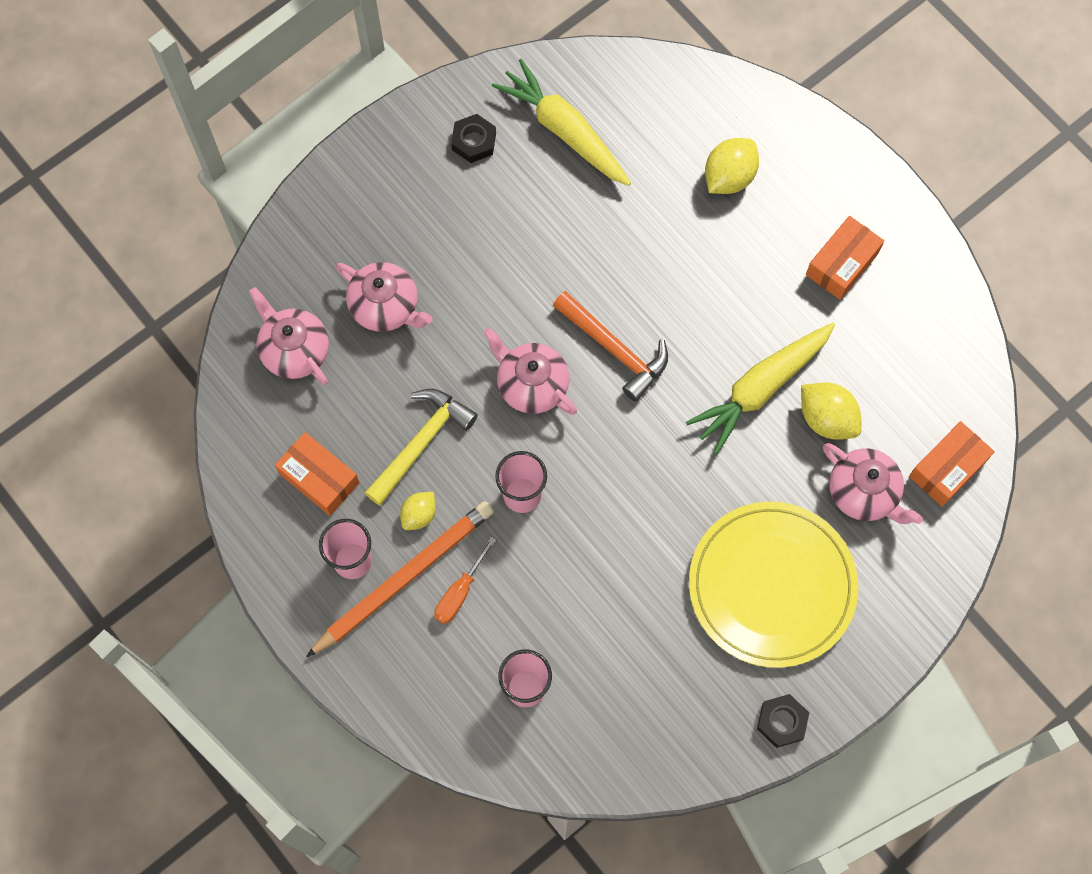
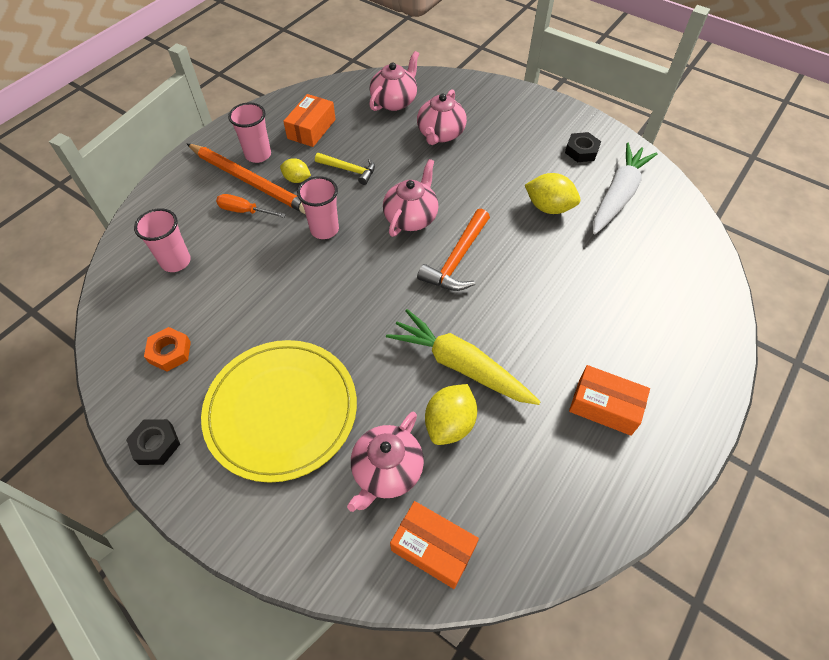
camera: 75 degrees right, 15 degrees down
(421, 443) = (349, 170): yellow hammer -> yellow hammer, size x0.66
(564, 131) = (618, 195): yellow carrot -> white carrot
(665, 702) = (170, 352): none -> orange nut
(729, 177) = (639, 304): yellow lemon -> yellow lemon (549, 207)

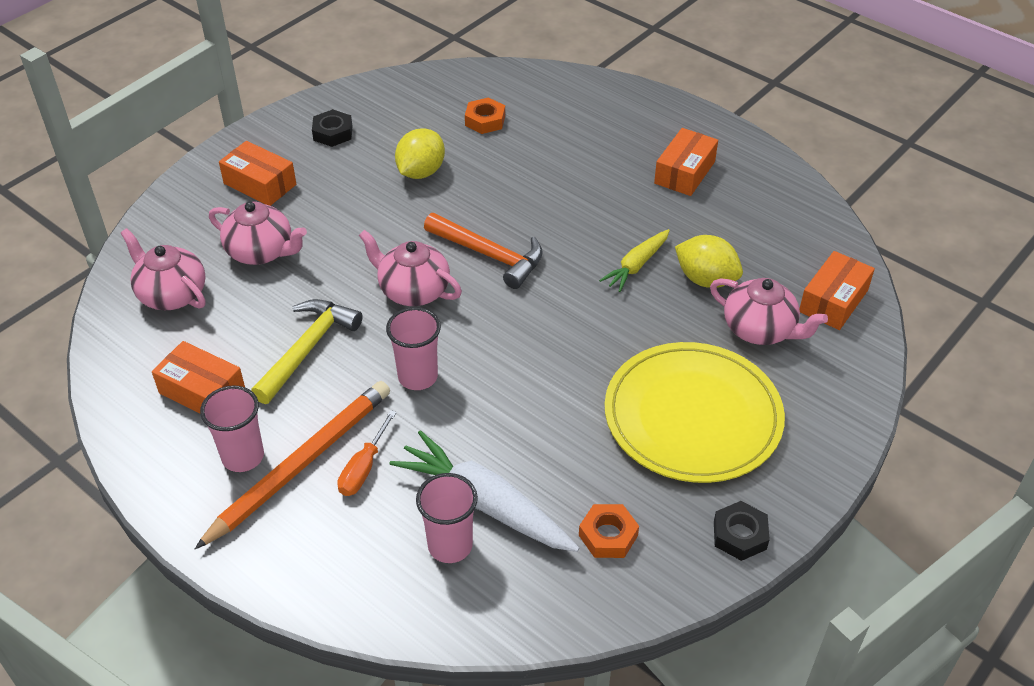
camera: 85 degrees left, 10 degrees down
(297, 179) = (311, 407): yellow lemon -> none
(349, 170) = (307, 349): yellow hammer -> yellow hammer, size x1.52
(460, 365) = (636, 265): yellow carrot -> yellow carrot, size x0.58
(510, 122) = (260, 184): none -> orange box
(618, 195) = (414, 118): white carrot -> white carrot (485, 504)
(631, 242) = (485, 120): none -> orange nut

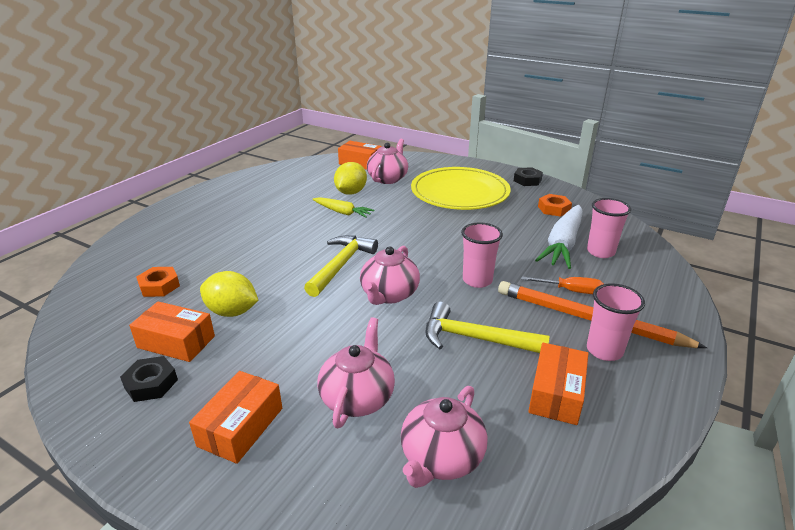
camera: 100 degrees left, 15 degrees down
(489, 255) = (341, 265): orange hammer -> yellow hammer
(684, 172) = (246, 202): orange box -> orange box (176, 342)

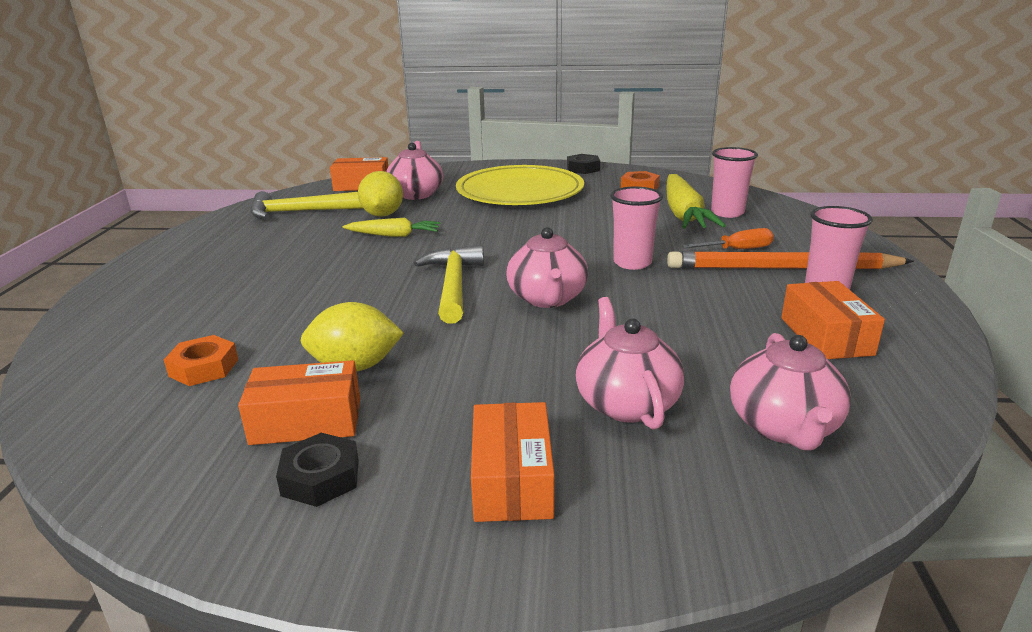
camera: 25 degrees left, 5 degrees down
(475, 338) = (691, 313): yellow hammer -> yellow hammer (299, 212)
(563, 244) = (683, 214): white carrot -> yellow carrot

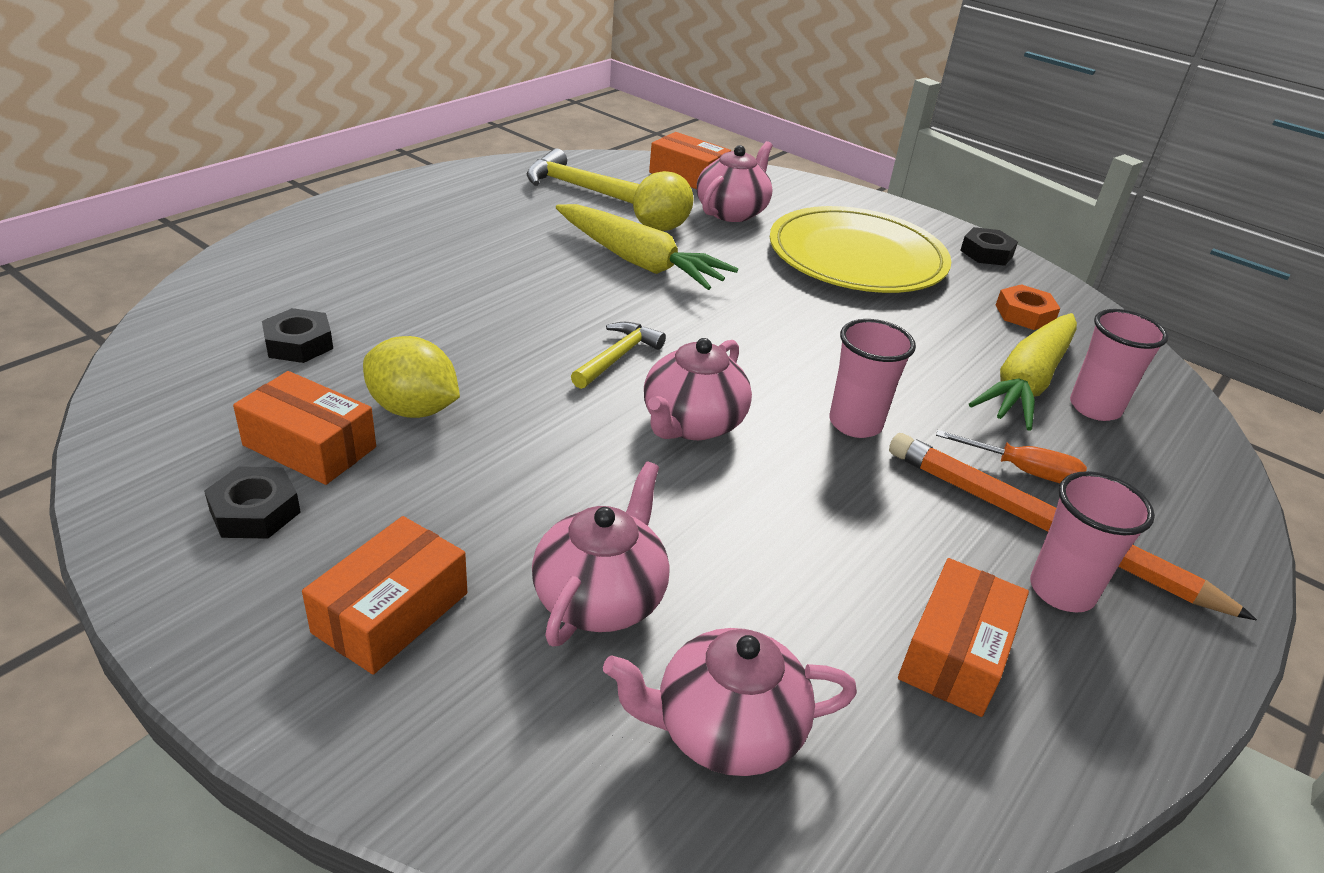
camera: 30 degrees right, 10 degrees up
(204, 368) = (299, 344): orange nut -> black nut
(394, 235) = (638, 261): yellow carrot -> yellow carrot, size x1.72
(453, 285) = (617, 357): yellow hammer -> yellow hammer, size x0.66
(783, 427) = (725, 730): pink teapot -> pink teapot turned 45 degrees clockwise

